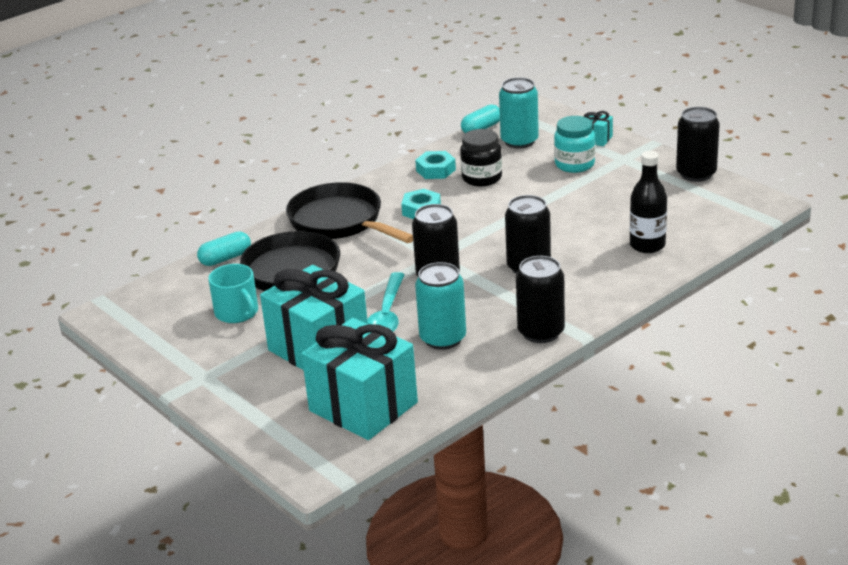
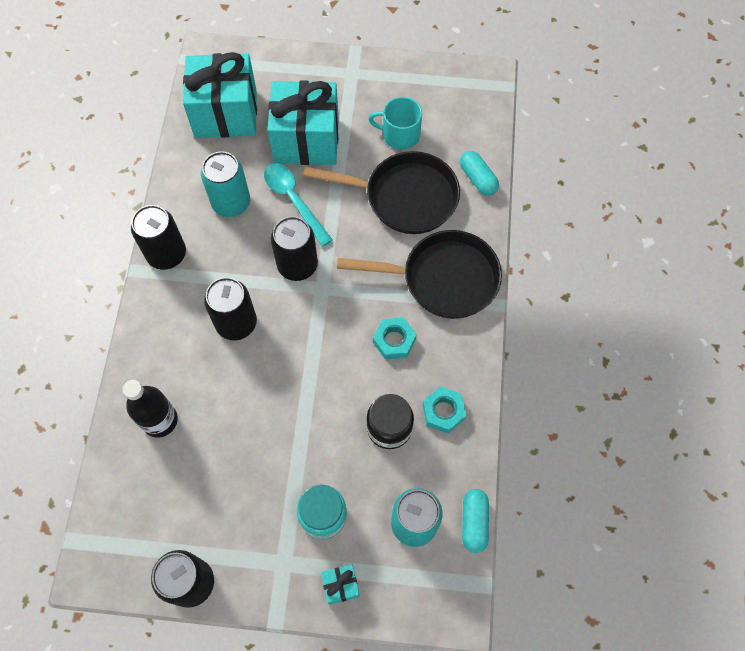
camera: 135 degrees right, 35 degrees up
(225, 258) = (477, 179): turquoise capsule -> turquoise capsule turned 45 degrees counterclockwise

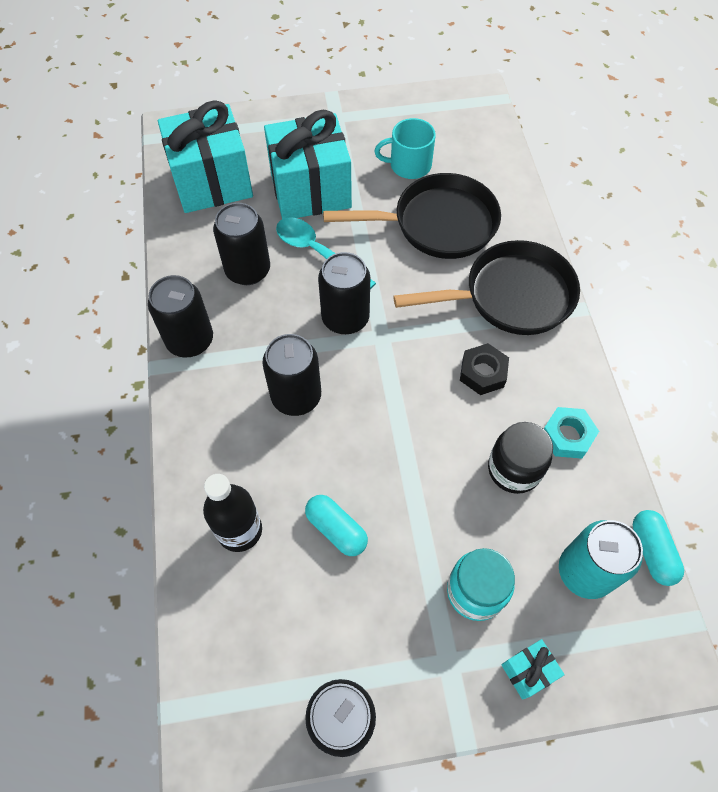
camera: 15 degrees left, 5 degrees down
(231, 203) = (248, 270): turquoise can -> black can
(394, 341) = (483, 373): turquoise nut -> black nut
(477, 179) = (507, 190): turquoise capsule -> turquoise capsule (336, 529)

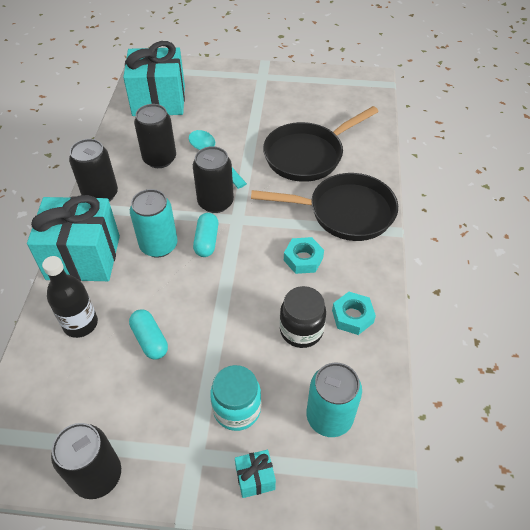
camera: 15 degrees right, 10 degrees down
(296, 396) = (159, 245): black can -> turquoise can
(310, 190) = (225, 118): turquoise gift -> turquoise gift (83, 257)
(409, 165) = (302, 114): turquoise mug -> none
(437, 224) = (308, 155): black pan -> black pan turned 135 degrees clockwise
(483, 373) = (303, 259): black nut -> turquoise nut
(651, 551) = (390, 415): turquoise capsule -> turquoise capsule (206, 241)

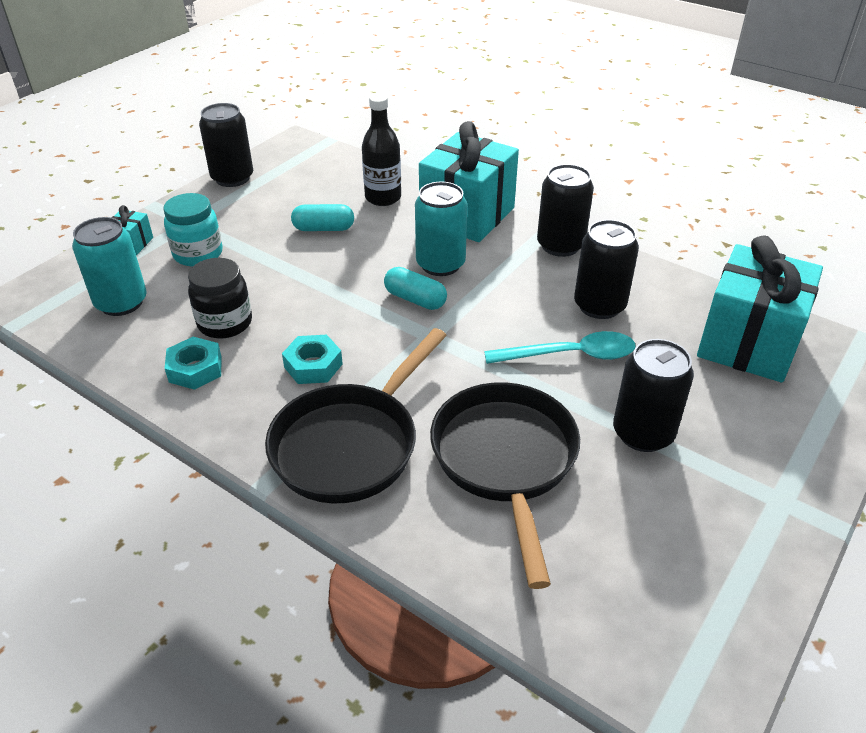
camera: 120 degrees right, 10 degrees down
(215, 202) = (475, 327): black can -> black can (643, 433)

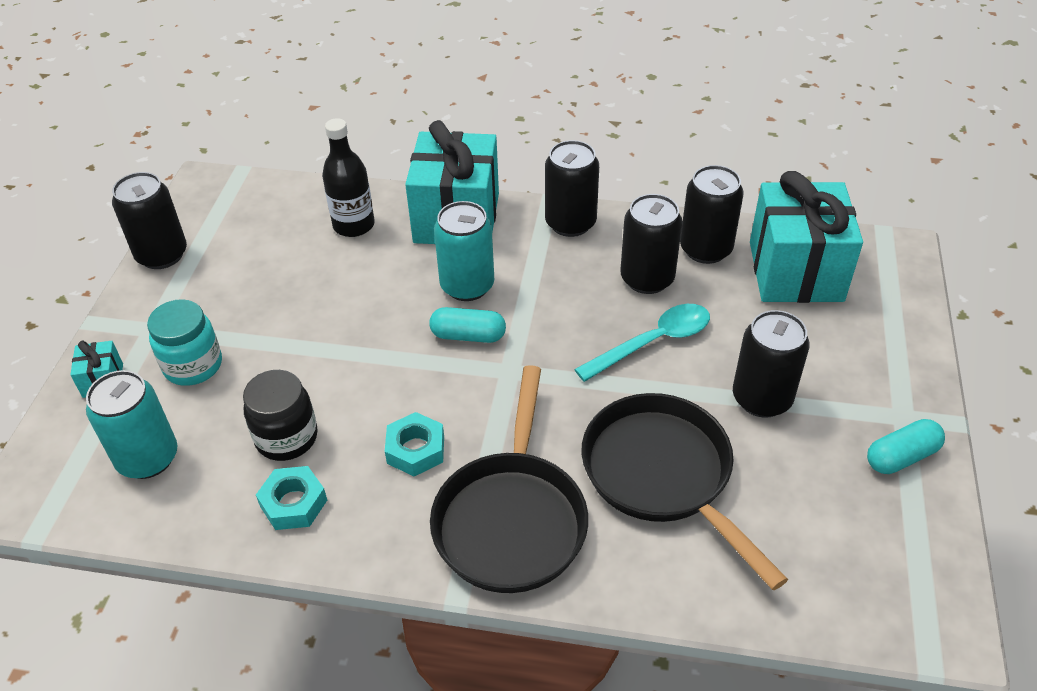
camera: 25 degrees left, 5 degrees up
(323, 228) = (314, 285): turquoise capsule -> turquoise capsule (901, 456)
(670, 300) = (705, 249): none -> black can

